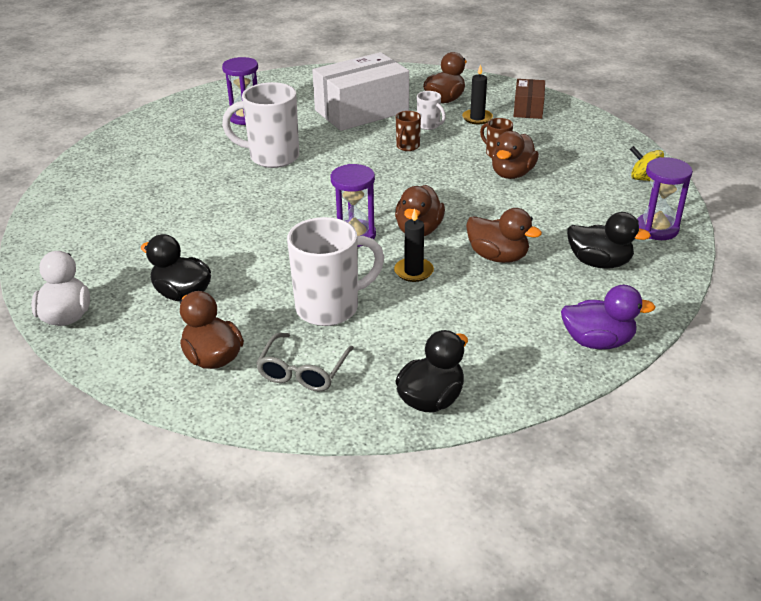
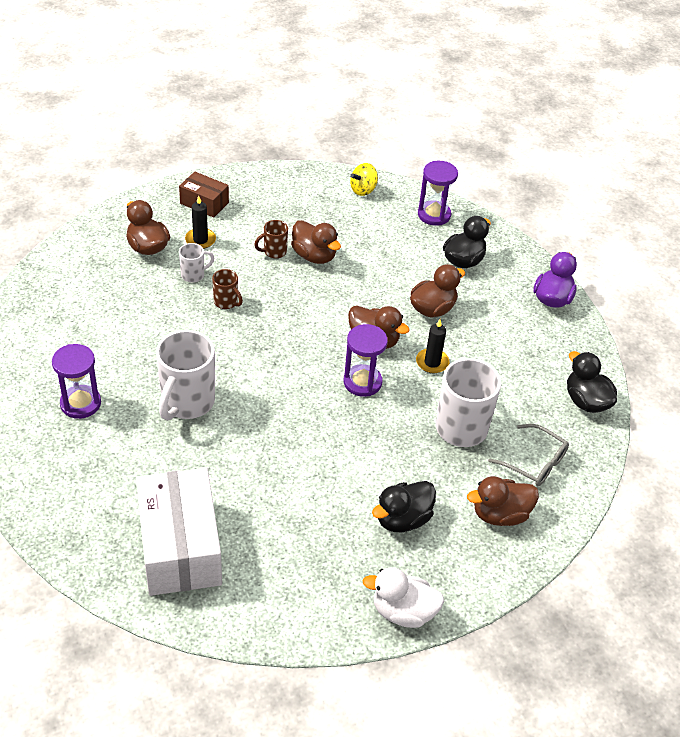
camera: 75 degrees left, 10 degrees up
(361, 111) = (130, 311): white box -> white box (180, 546)

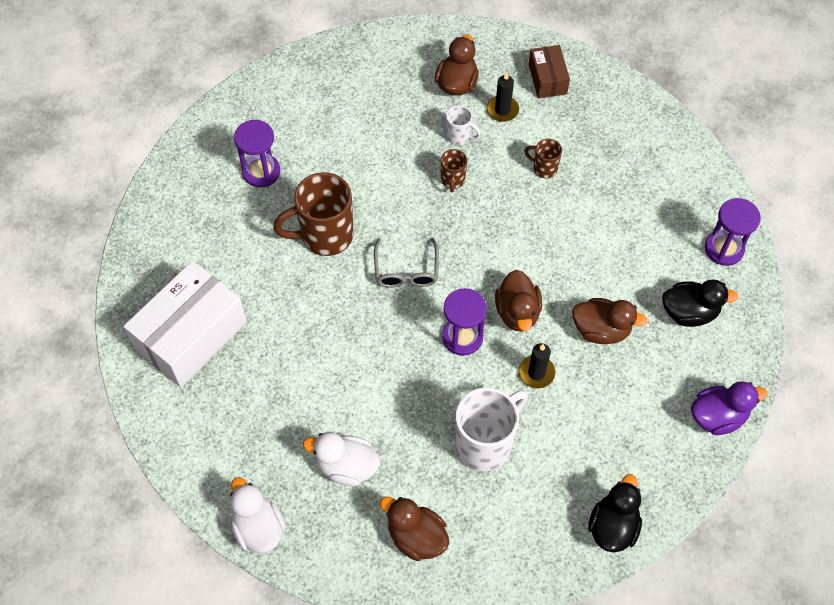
camera: 55 degrees right, 15 degrees up
(187, 403) = (324, 236): white mug -> brown mug
(314, 256) = (570, 199): brown duck -> none
(363, 190) = (694, 173): yellow spinning top -> none
(402, 519) = (346, 466): black duck -> white duck
(534, 462) = (498, 528): grey glasses -> grey glasses (406, 271)

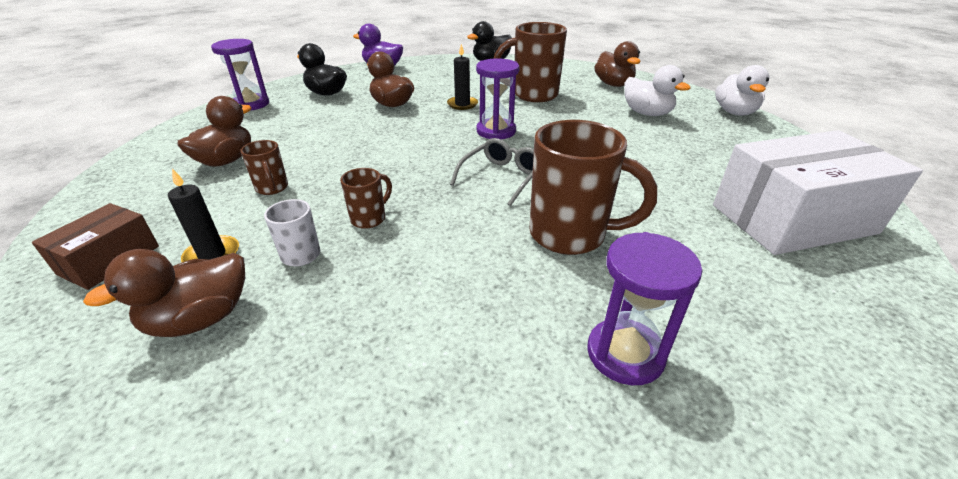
camera: 145 degrees left, 25 degrees down
(485, 443) = (533, 95): white mug -> brown mug
(517, 312) = (437, 127): brown duck -> brown duck (226, 161)

